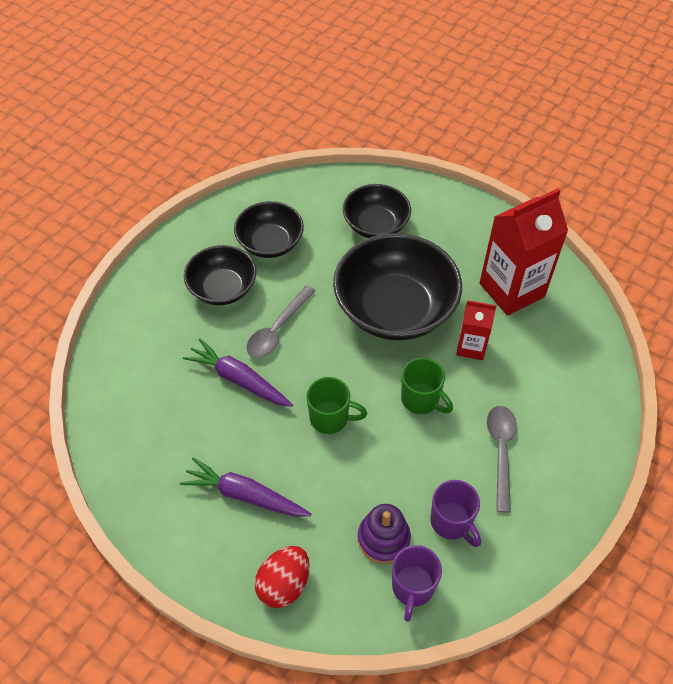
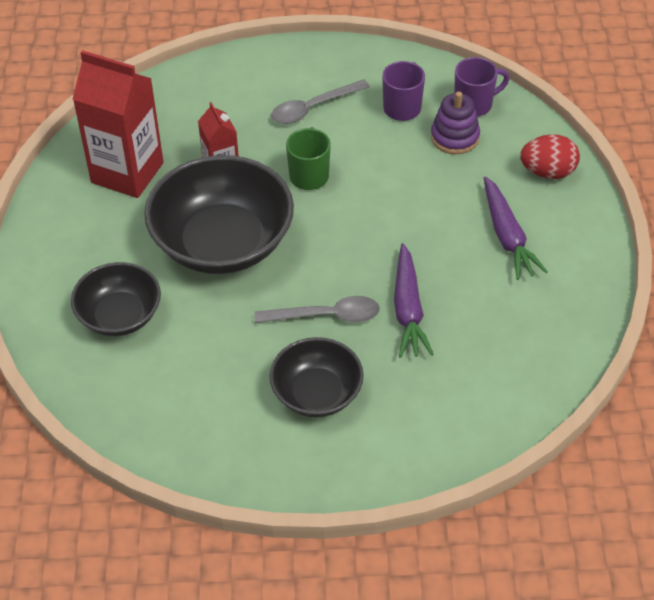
camera: 125 degrees left, 5 degrees down
(270, 243) = (220, 392): black bowl -> none
(330, 418) = (384, 223): green mug -> none

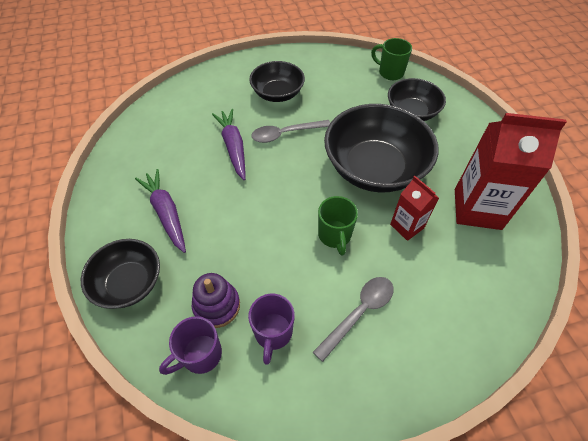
camera: 165 degrees right, 5 degrees up
(106, 399) = (390, 72): none -> green mug
(547, 172) = (129, 283): red egg -> black bowl

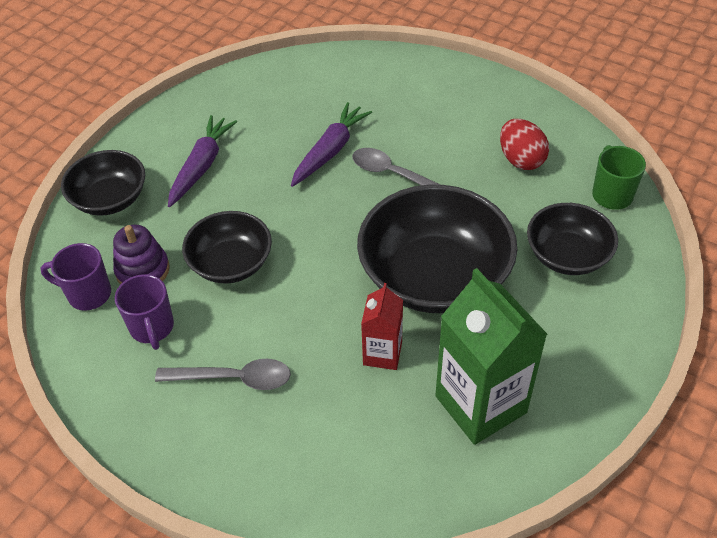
camera: 50 degrees right, 5 degrees down
(273, 333) = (152, 328): purple mug -> purple mug turned 75 degrees counterclockwise
(277, 93) = (446, 128): black bowl -> black bowl (231, 263)
(332, 84) = (521, 160): none -> red egg
(334, 236) = (305, 302): green mug -> none
(477, 209) = (480, 404): red carton -> green carton

